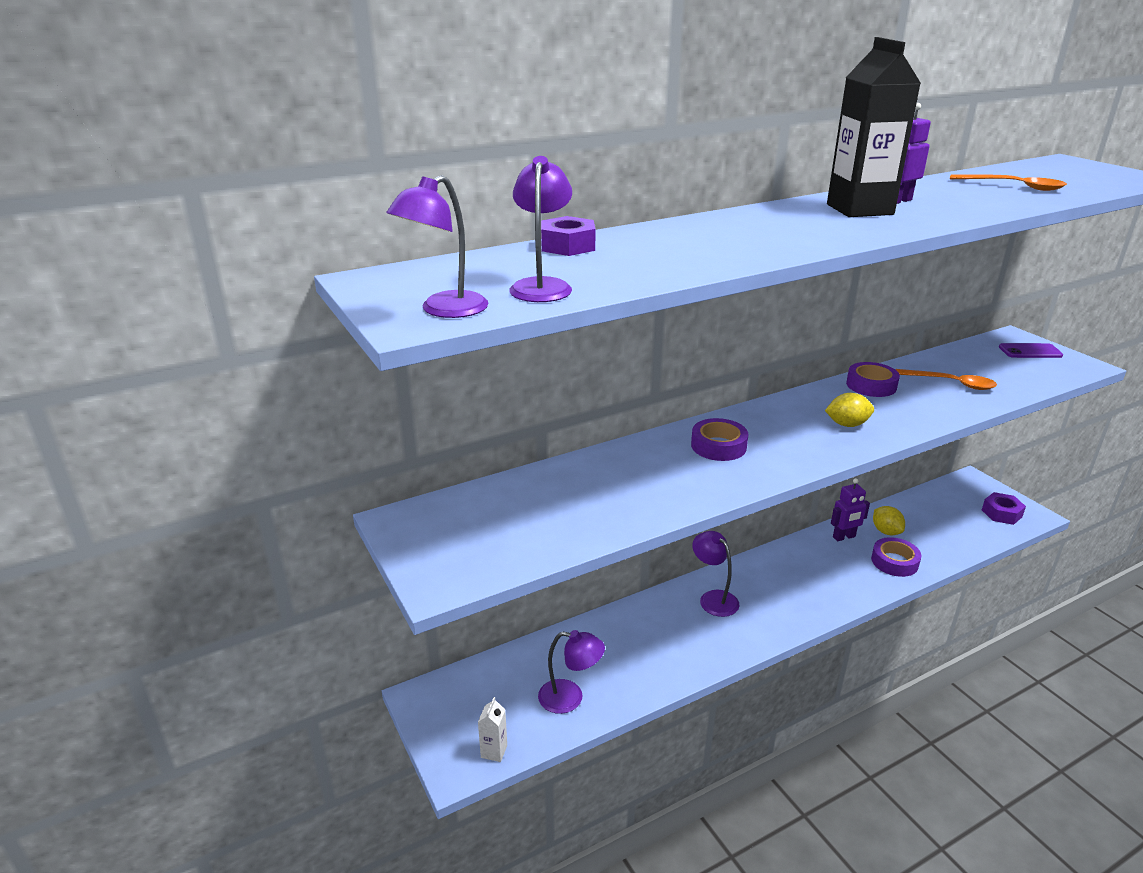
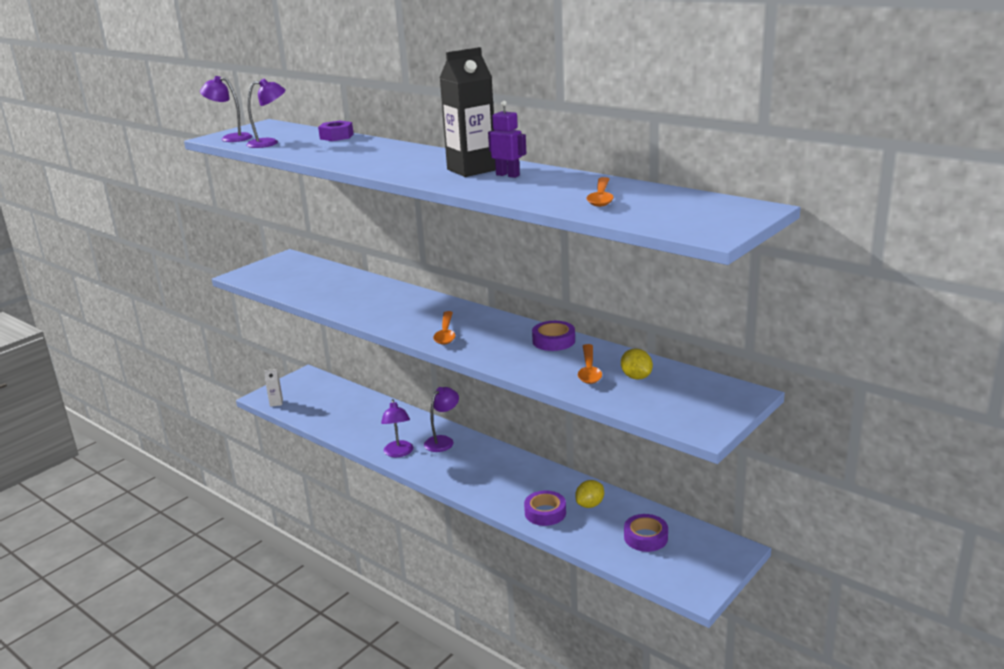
camera: 70 degrees right, 5 degrees down
(570, 698) = (323, 413): purple lamp -> purple lamp (399, 453)
(718, 446) = (412, 307): purple tape -> purple tape (645, 537)
(820, 438) = (445, 333): none -> orange spoon
(844, 537) = (564, 484): purple robot -> none
(847, 424) = (474, 339): yellow lemon -> yellow lemon (636, 377)
(1001, 513) = (681, 570): purple nut -> none
(1030, 351) = (711, 402): purple phone -> none

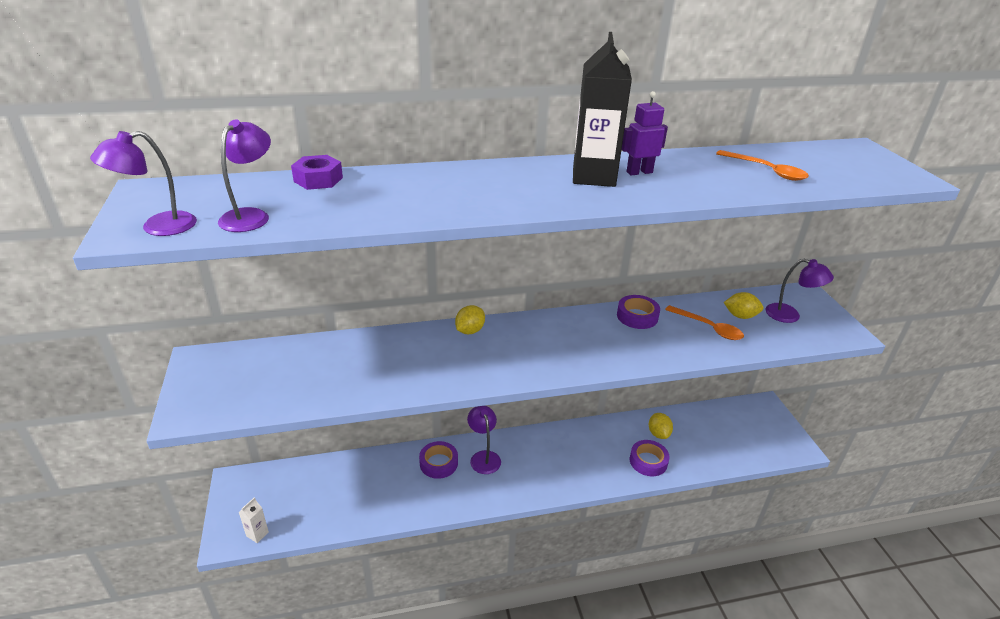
camera: 55 degrees left, 10 degrees up
(399, 453) = (470, 494): purple lamp -> purple lamp (790, 315)
(430, 301) = (470, 331): none -> yellow lemon
(445, 333) = (554, 356): orange spoon -> none
(645, 537) = (721, 433): purple tape -> purple tape (438, 463)

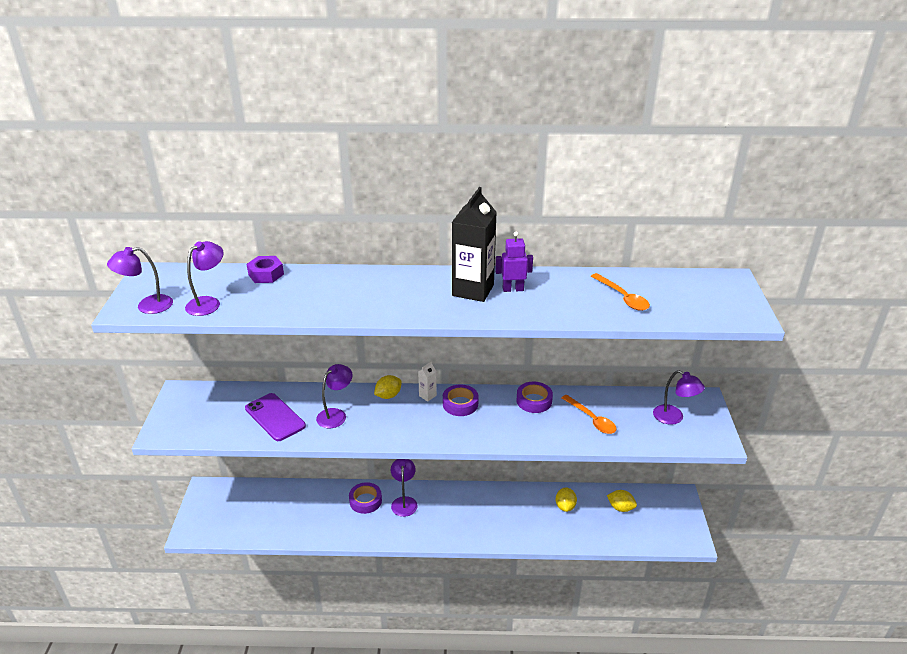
camera: 15 degrees right, 0 degrees up
(257, 534) = (211, 532): white carton -> white carton (427, 395)
(337, 373) = (275, 417): none -> purple phone
(415, 360) = (336, 415): none -> purple lamp
(648, 461) = (545, 529): purple tape -> purple tape (460, 404)
(740, 316) = (627, 412): yellow lemon -> yellow lemon (620, 508)

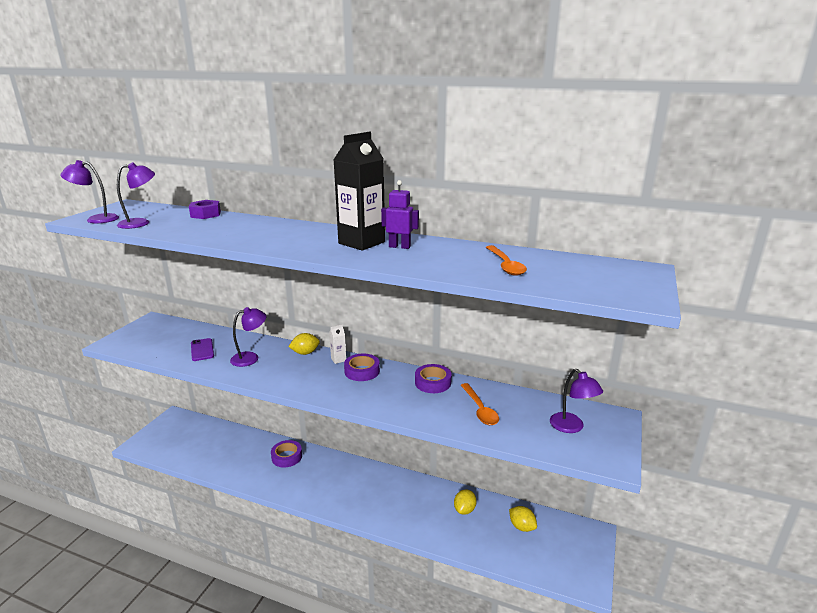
camera: 20 degrees right, 10 degrees down
(275, 417) = (202, 350): purple phone -> purple phone, size x0.66
(404, 502) = (318, 466): purple lamp -> none

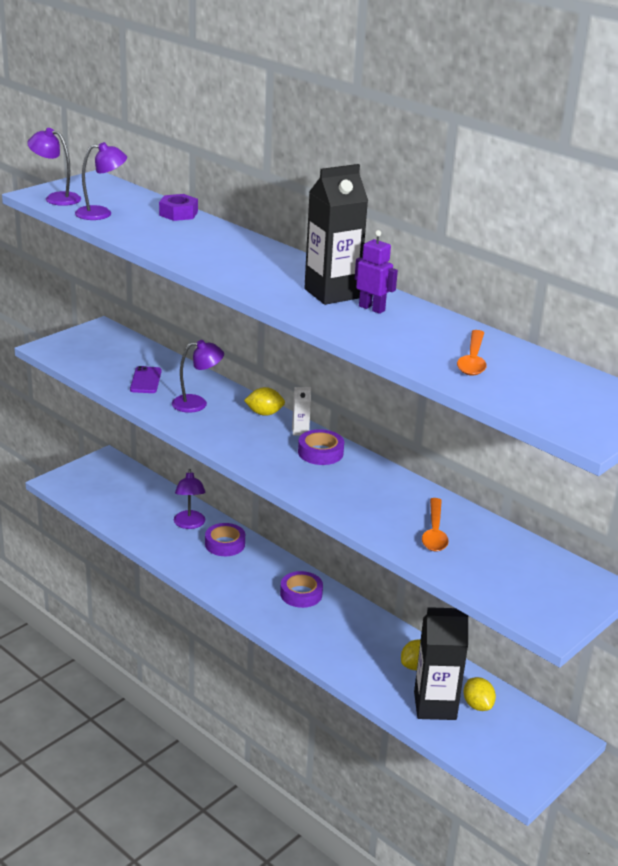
camera: 20 degrees right, 5 degrees up
(432, 383) = (398, 487): purple tape -> purple tape (301, 594)
(495, 538) = (435, 706): none -> black carton
(571, 427) = (532, 580): purple lamp -> purple lamp (189, 524)

